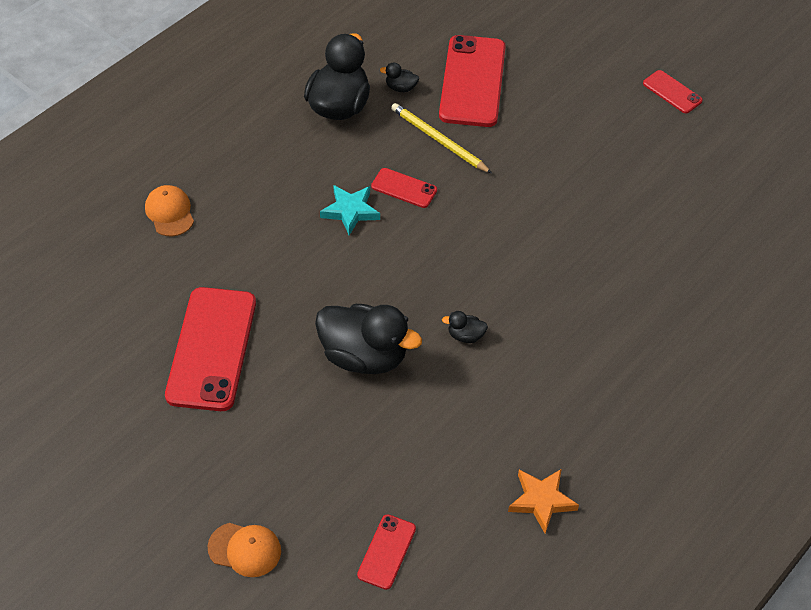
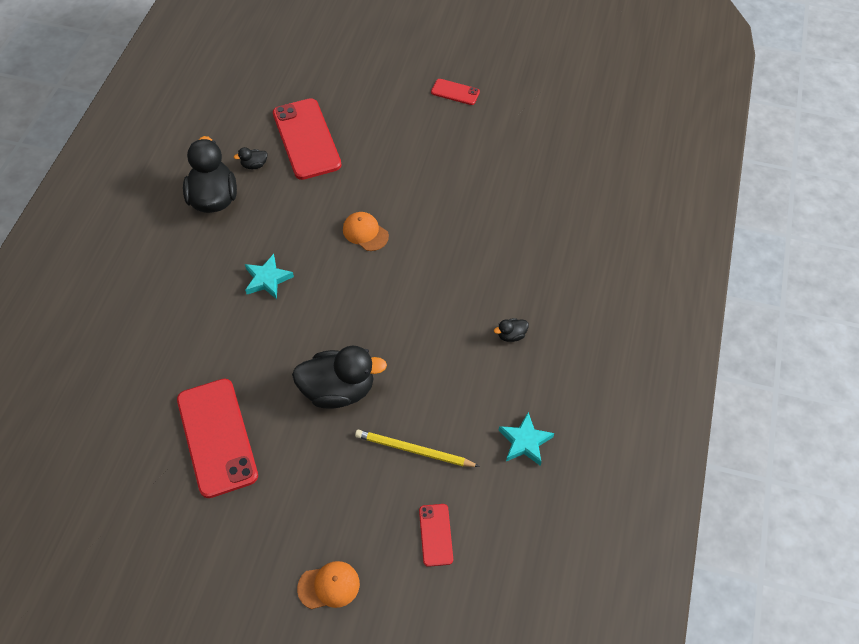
camera: 25 degrees left, 5 degrees up
(169, 212) = (123, 340): orange cap -> orange cap (365, 233)
(404, 188) = (299, 244): red phone -> none
(438, 140) = (305, 195): yellow pencil -> yellow pencil (414, 450)
(465, 336) = (405, 340): black duck -> black duck (511, 335)
(541, 500) = (525, 441): orange star -> turquoise star

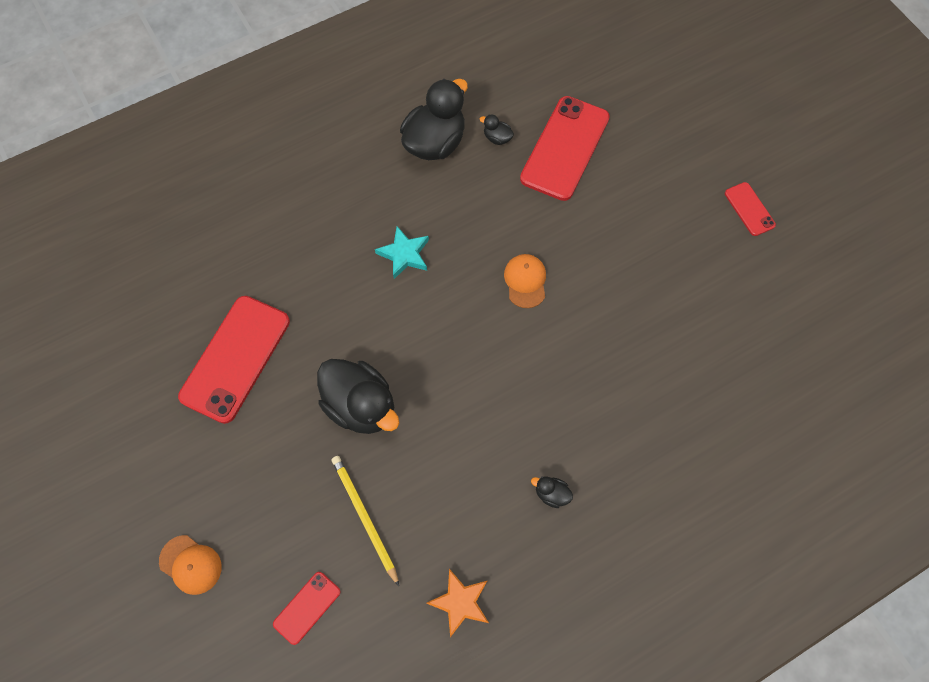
camera: 45 degrees right, 10 degrees up
(525, 441) = (460, 602): turquoise star -> orange star

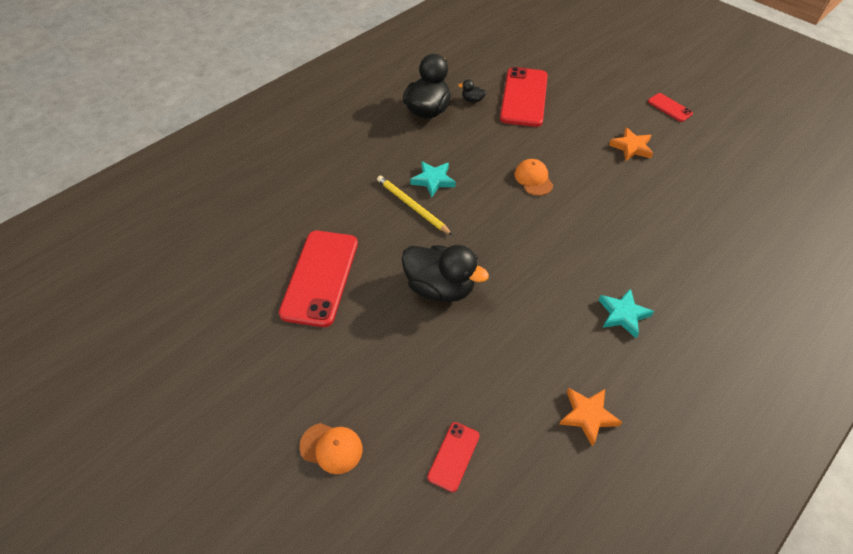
camera: 15 degrees left, 15 degrees down
(364, 517) = (476, 369): yellow pencil -> yellow pencil (412, 206)
(551, 494) = (623, 314): black duck -> turquoise star
(669, 261) = (631, 147): none -> orange star

